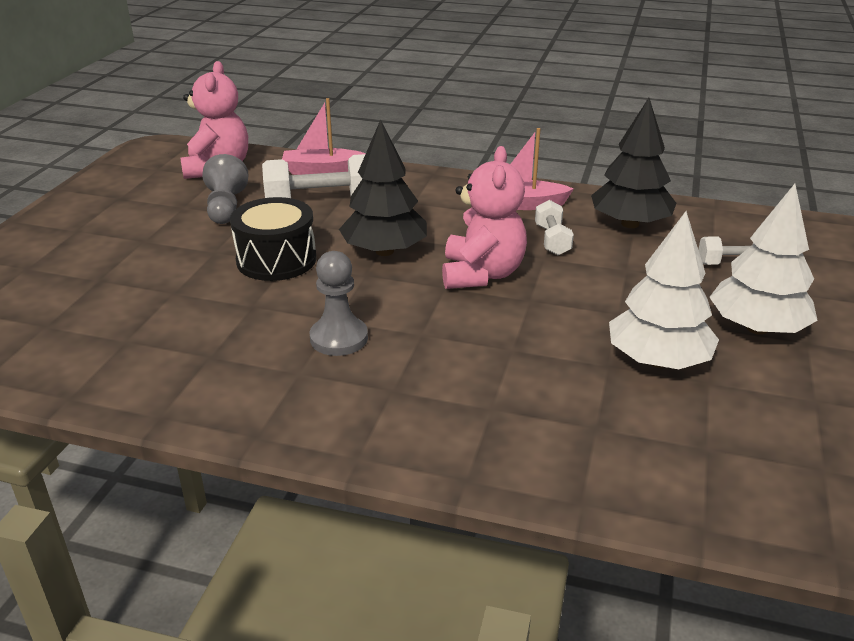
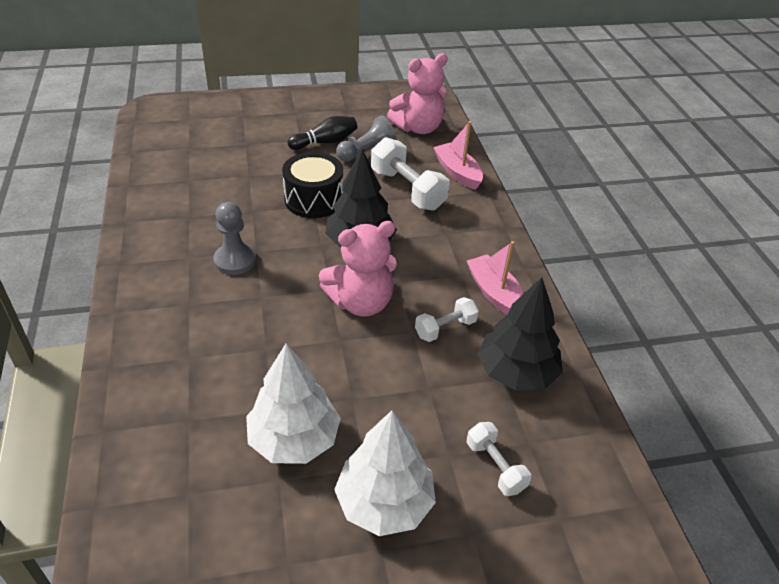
camera: 60 degrees right, 10 degrees up
(171, 226) = (325, 142): none -> black bowling pin

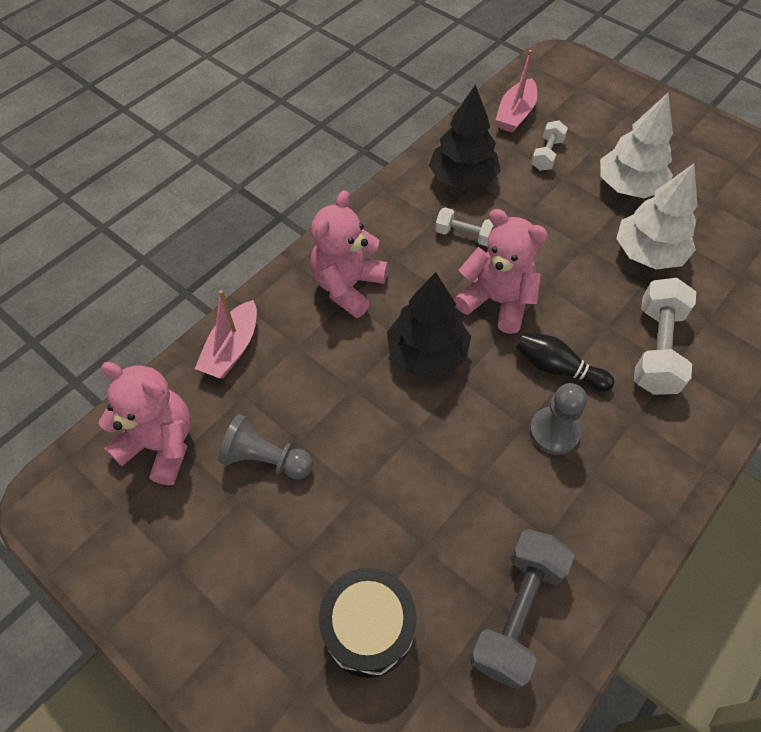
camera: 125 degrees left, 15 degrees up
(175, 184) = (516, 612): none -> grey dumbbell
(314, 199) = (402, 442): black drum -> black drum (368, 628)
(325, 142) = (281, 522): black bowling pin -> black bowling pin (557, 368)
(407, 190) = (305, 372): white dumbbell -> white dumbbell (656, 349)
(458, 239) = (348, 286): none -> pink teddy bear
(494, 293) = (394, 228): pink boat -> pink boat (515, 114)

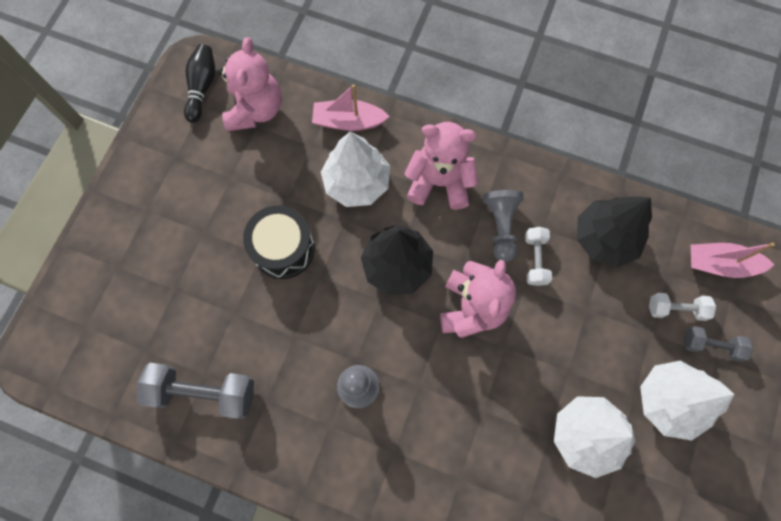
camera: 70 degrees right, 15 degrees up
(266, 459) = (266, 182): grey pawn -> grey pawn (501, 227)
(312, 362) = (357, 182): none -> white tree
(368, 628) = (167, 294): black drum -> black drum (283, 248)
(557, 368) = (420, 376): black bowling pin -> black bowling pin (202, 87)
(586, 144) = (710, 345): none -> grey dumbbell
(656, 349) = (473, 460): white dumbbell -> none

